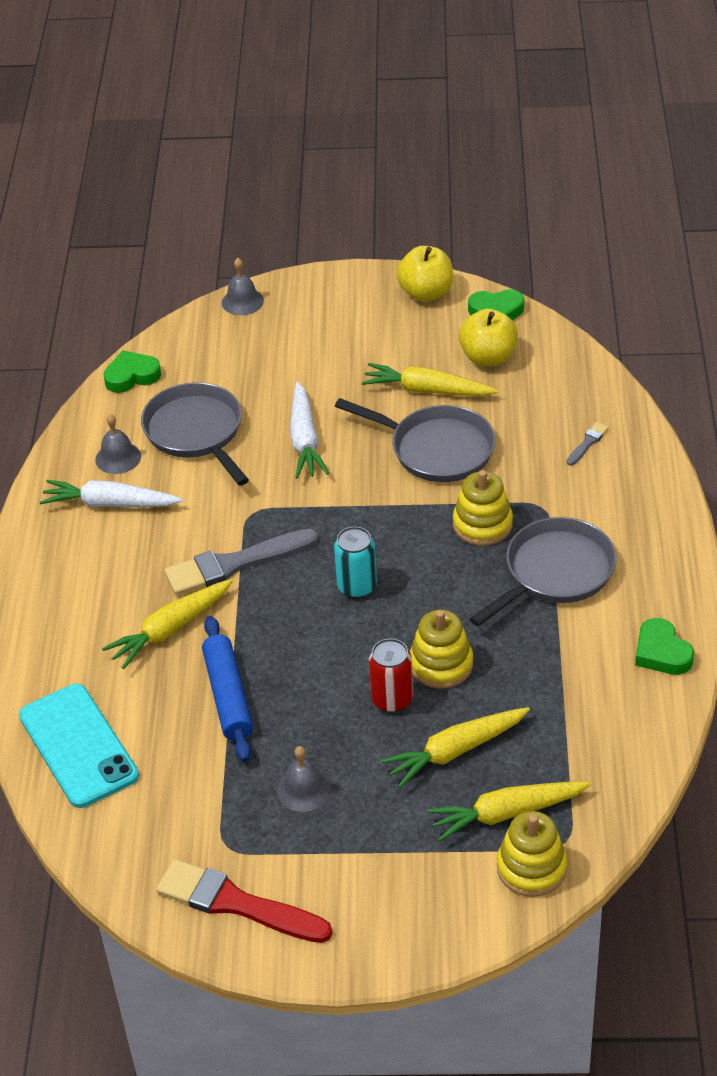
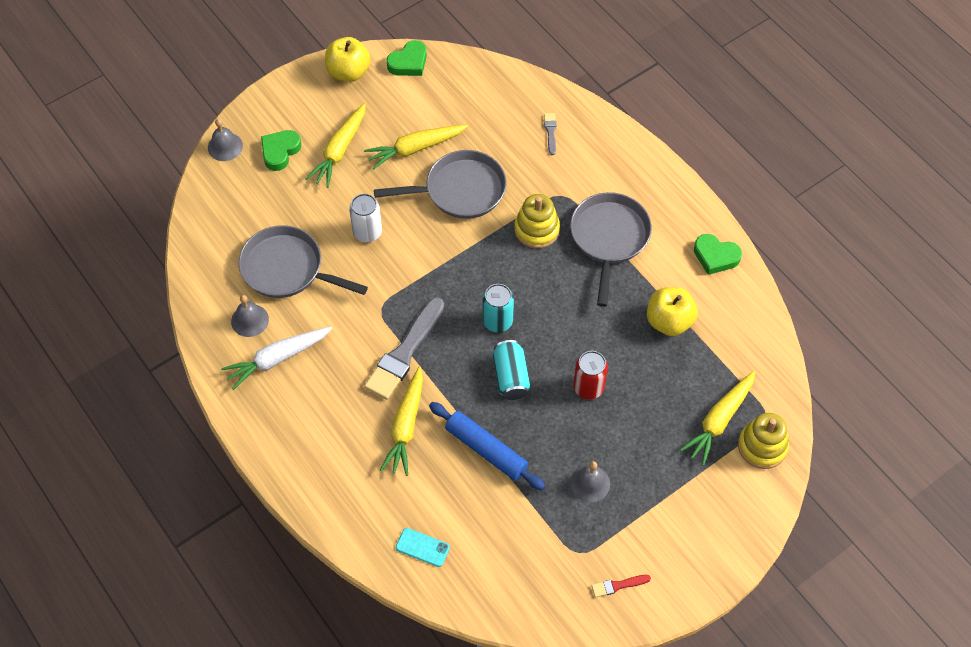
camera: 40 degrees left, 15 degrees up
(78, 746) = (422, 547): turquoise phone -> turquoise phone, size x0.45
(132, 376) = (199, 250): green heart -> green heart (280, 151)
(236, 903) = (618, 585): red brush -> red brush, size x0.44
(305, 440) = (367, 232): white carrot -> white can
(320, 644) = (511, 377): none -> turquoise can
(441, 664) = (596, 344): yellow stacking toy -> none
(455, 751) = (655, 398): yellow carrot -> yellow carrot (339, 150)
(488, 357) = (433, 101): yellow apple -> yellow apple (669, 321)

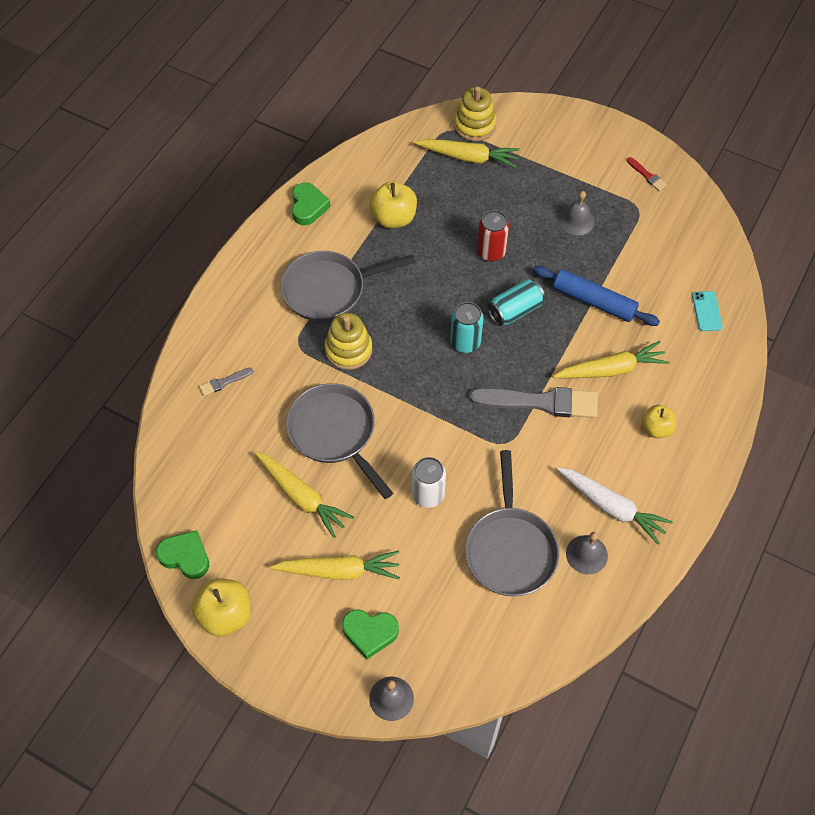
camera: 115 degrees left, 0 degrees up
(327, 432) = (656, 428): none -> yellow apple
(486, 450) = (593, 301): blue rolling pin -> blue rolling pin turned 75 degrees counterclockwise

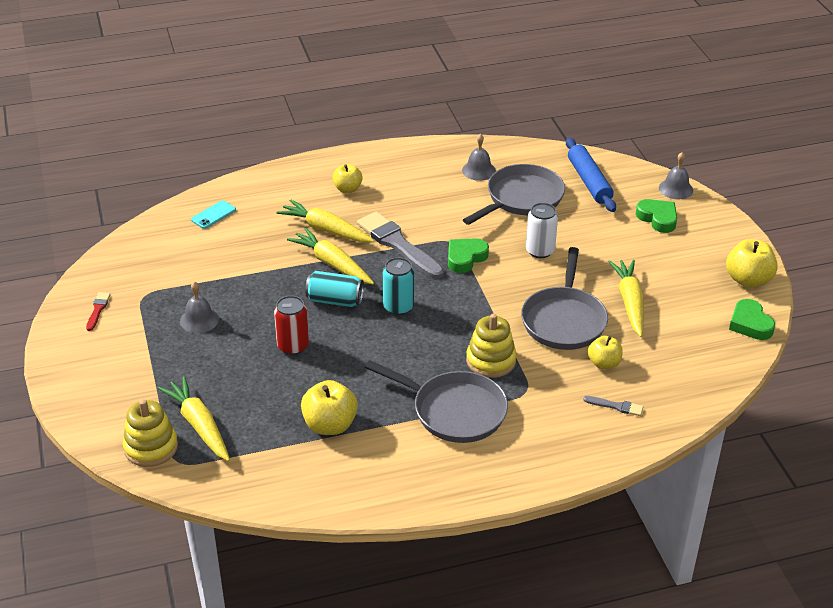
camera: 135 degrees left, 20 degrees down
(266, 415) = (604, 363): none -> yellow apple
(308, 207) = (388, 489): green heart -> green heart (465, 258)
(339, 571) = (645, 254): yellow carrot -> yellow carrot (332, 264)
(593, 301) = (273, 268): blue rolling pin -> blue rolling pin (589, 181)
(611, 507) = (432, 177): white carrot -> none

